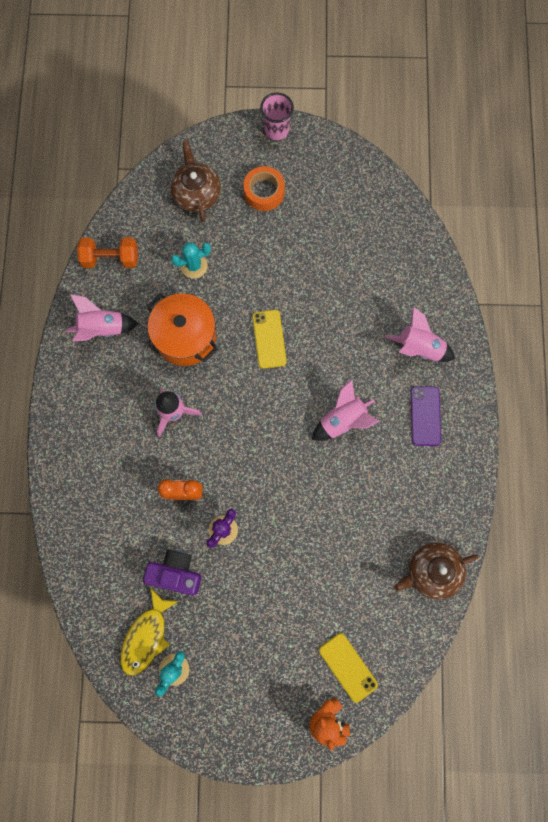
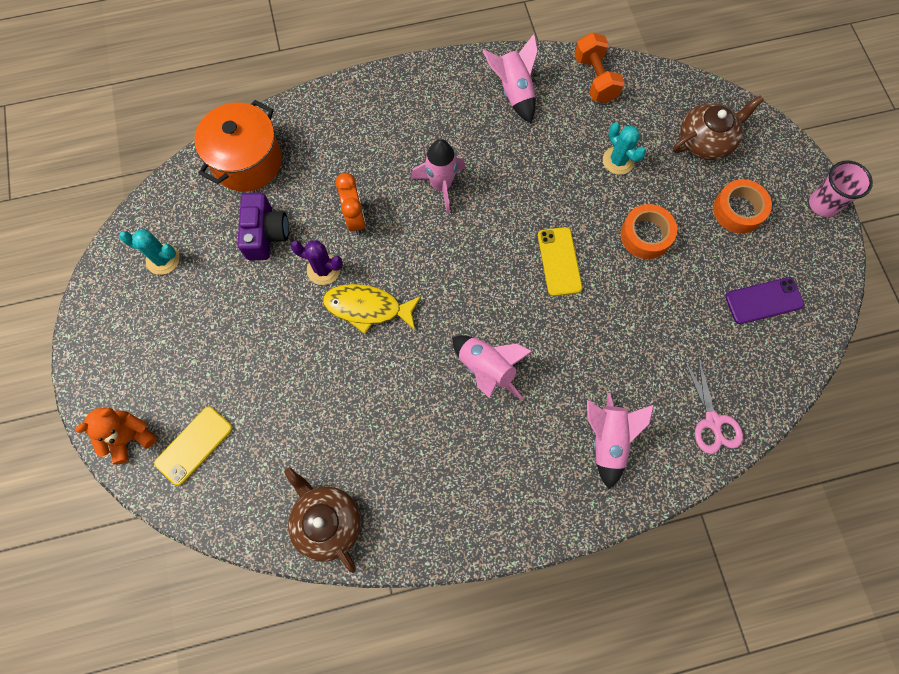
camera: 75 degrees right, 5 degrees down
(146, 636) = (193, 223): yellow fish -> yellow fish (367, 308)
(185, 337) = (531, 174): orange pot -> orange pot (247, 161)
(265, 267) = (645, 235): none -> orange tape
(269, 339) = (559, 261): yellow phone -> yellow phone turned 75 degrees counterclockwise
(423, 270) = (712, 421): none -> pink scissors
(425, 416) = (521, 468): purple phone -> purple phone (763, 300)

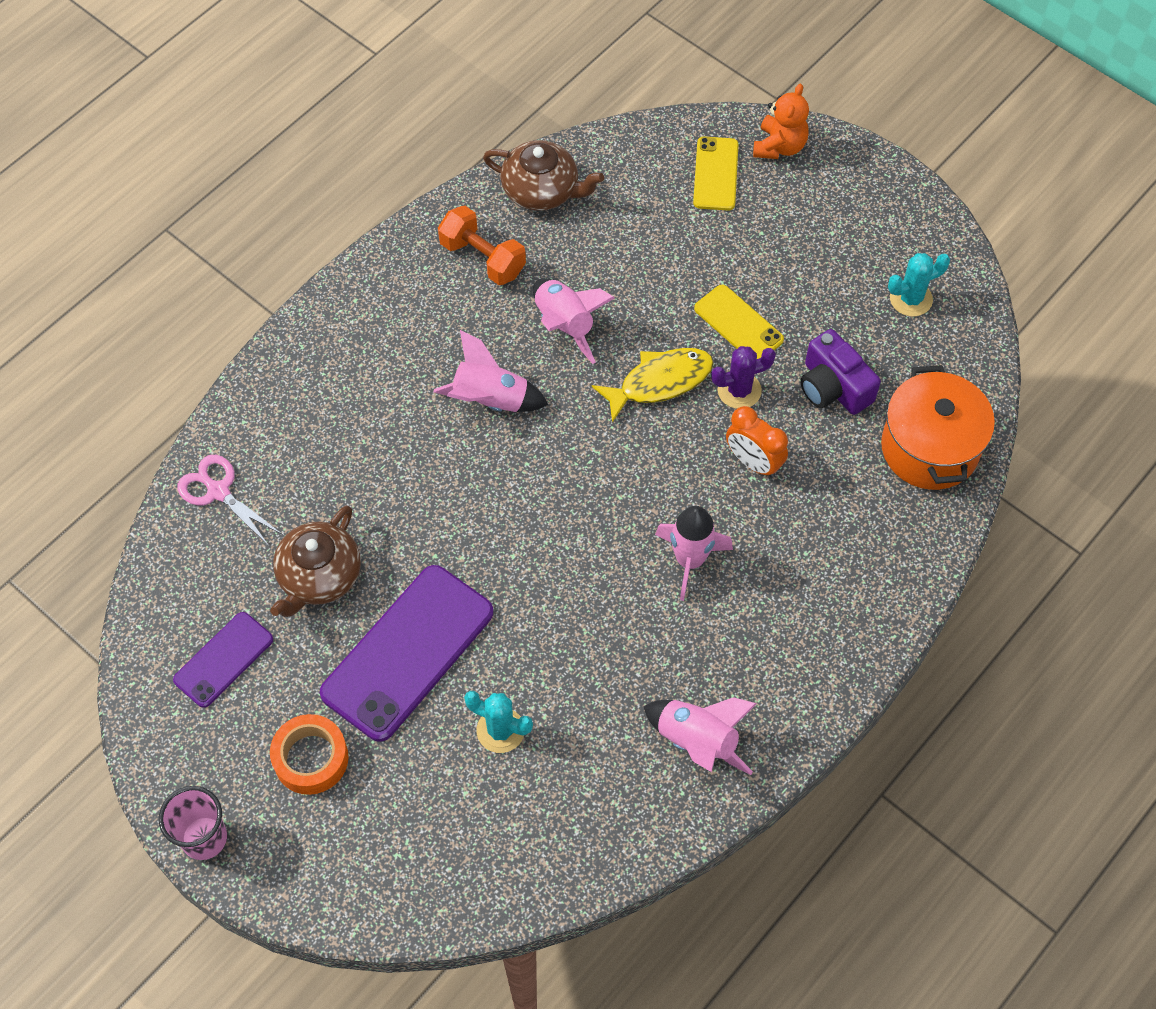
camera: 145 degrees right, 10 degrees down
(559, 261) = (489, 558): yellow phone -> yellow phone (738, 324)
(595, 79) = (606, 833): orange dumbbell -> orange dumbbell (483, 258)
(607, 440) = (320, 409): pink rocket -> pink rocket (565, 325)
(645, 235) = (408, 652): orange tape -> purple phone
(706, 141) = (404, 834): brown teapot -> brown teapot (319, 576)

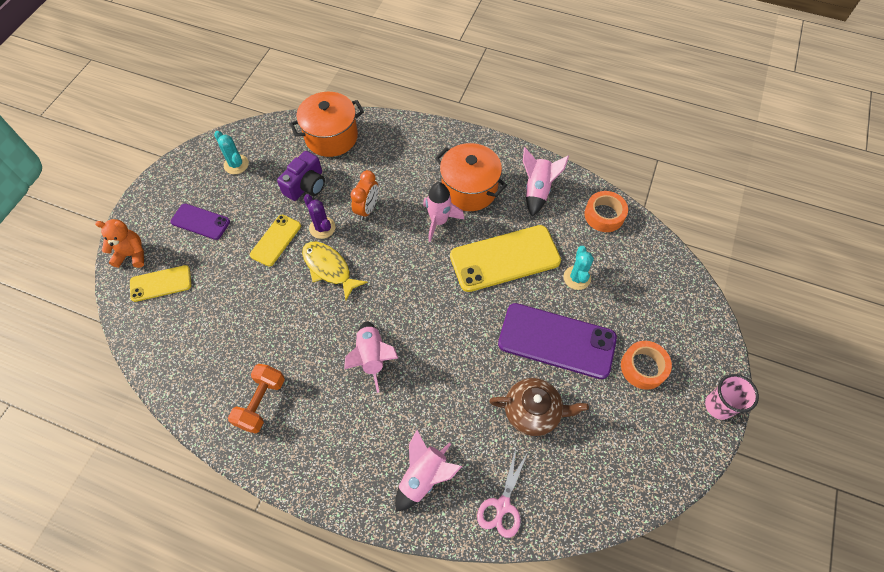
camera: 110 degrees left, 0 degrees up
(223, 660) = (613, 445): purple phone -> purple phone (200, 222)
(541, 190) = (194, 384): brown teapot -> none
(565, 325) = (302, 333): pink rocket -> pink rocket (424, 477)
(580, 634) = (505, 258): none -> yellow phone
(603, 833) = (604, 215): none -> orange tape
(739, 629) = (469, 189): none -> orange pot

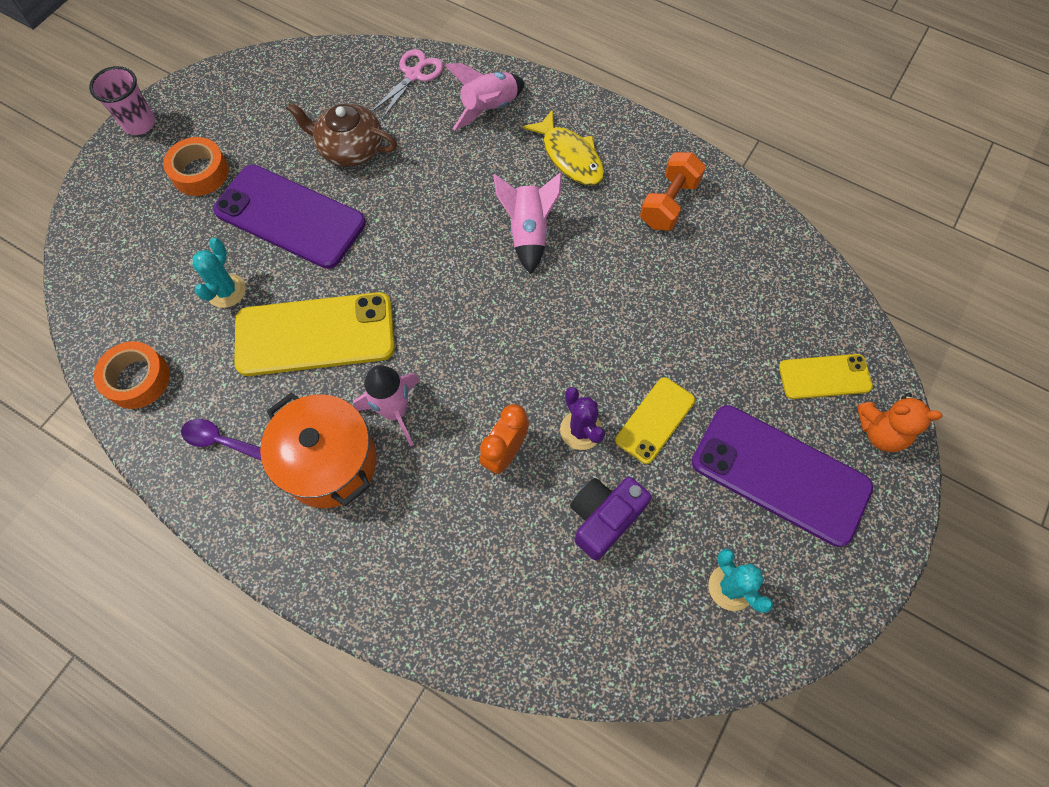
camera: 170 degrees left, 5 degrees up
(200, 222) = (780, 474): purple phone -> purple phone, size x1.82
(329, 268) = (574, 361): yellow fish -> yellow fish (570, 157)
(331, 137) = (552, 624): orange pot -> none
(537, 190) = (220, 441): pink rocket -> purple spoon

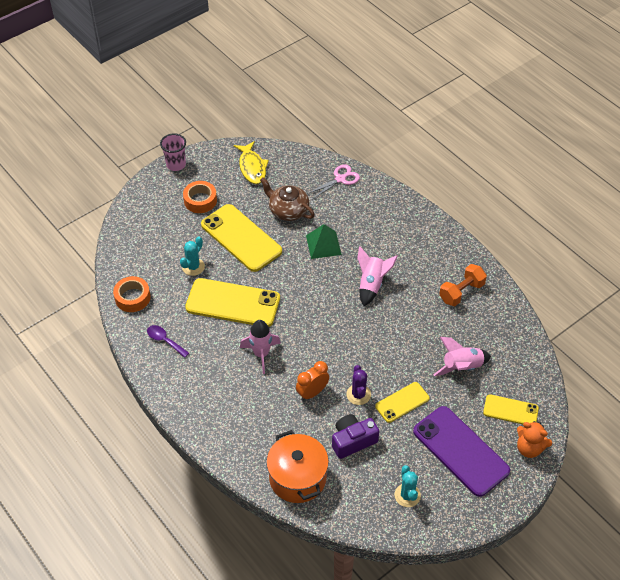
camera: 20 degrees right, 15 degrees down
(290, 217) = (241, 238): purple phone -> yellow phone
(330, 462) = (217, 368): orange pot -> orange pot (297, 478)
(427, 189) = (323, 245): none -> green pyramid
(489, 109) = (377, 210): pink rocket -> pink rocket (462, 367)
(570, 157) = (413, 250): yellow fish -> yellow fish (252, 167)

